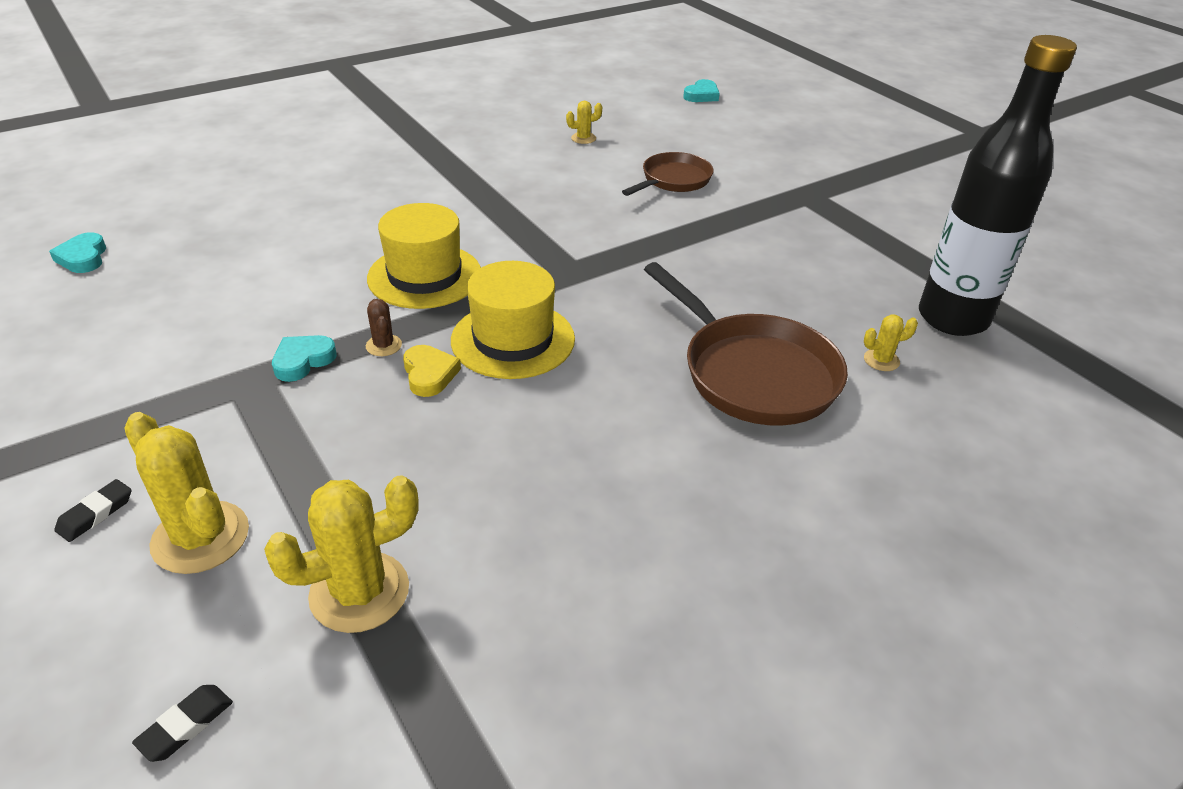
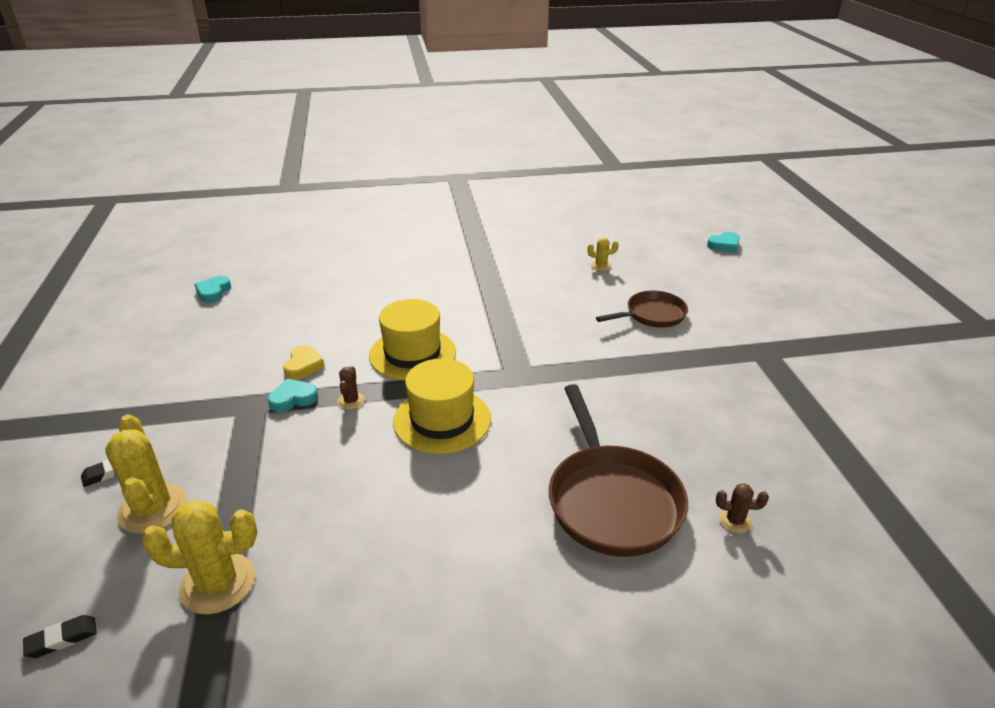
camera: 25 degrees right, 5 degrees down
(429, 374) = (367, 431): yellow heart -> yellow heart (303, 365)
(881, 360) = (735, 521): yellow cactus -> brown cactus
(952, 318) = (831, 500): black bottle -> none

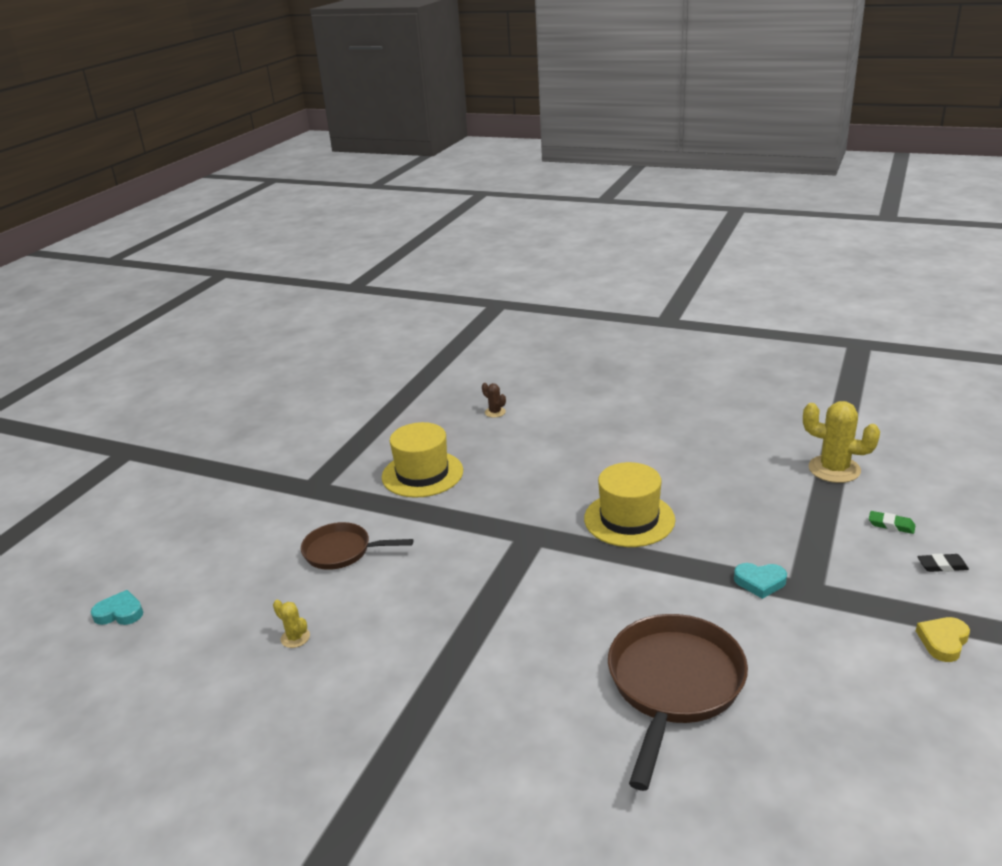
camera: 145 degrees left, 5 degrees down
(62, 639) = (935, 470): black eraser -> none
(153, 509) = (891, 525): yellow cactus -> green eraser
(213, 292) = (860, 814): turquoise heart -> none
(303, 365) = (740, 618): yellow heart -> yellow heart (943, 641)
(351, 401) = (702, 561): brown cactus -> none
(412, 354) = (615, 592): yellow hat -> yellow hat (422, 474)
(611, 500) = (553, 439): brown pan -> brown pan (673, 685)

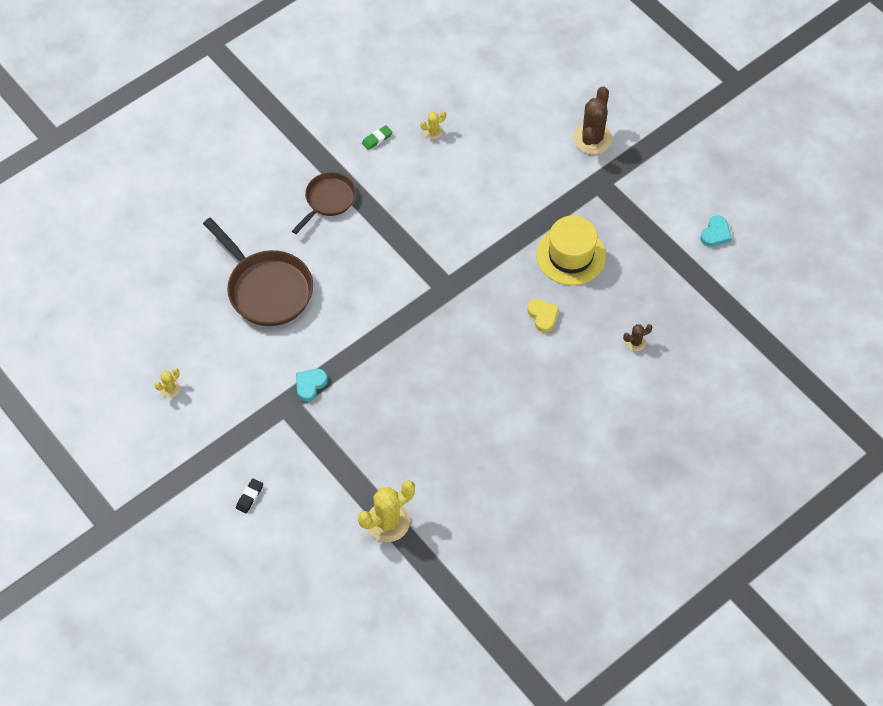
camera: 115 degrees right, 30 degrees up
(120, 613) = (518, 54): turquoise heart -> turquoise heart (715, 234)
(248, 511) = (592, 139): none -> brown cactus
(342, 551) = (504, 177): brown pan -> brown pan (328, 200)
(629, 519) = (423, 353): yellow hat -> none
(891, 525) = (305, 503): green eraser -> green eraser (377, 139)
(920, 708) = (170, 388): none -> yellow cactus
(943, 641) = (198, 440): yellow heart -> yellow heart (543, 316)

